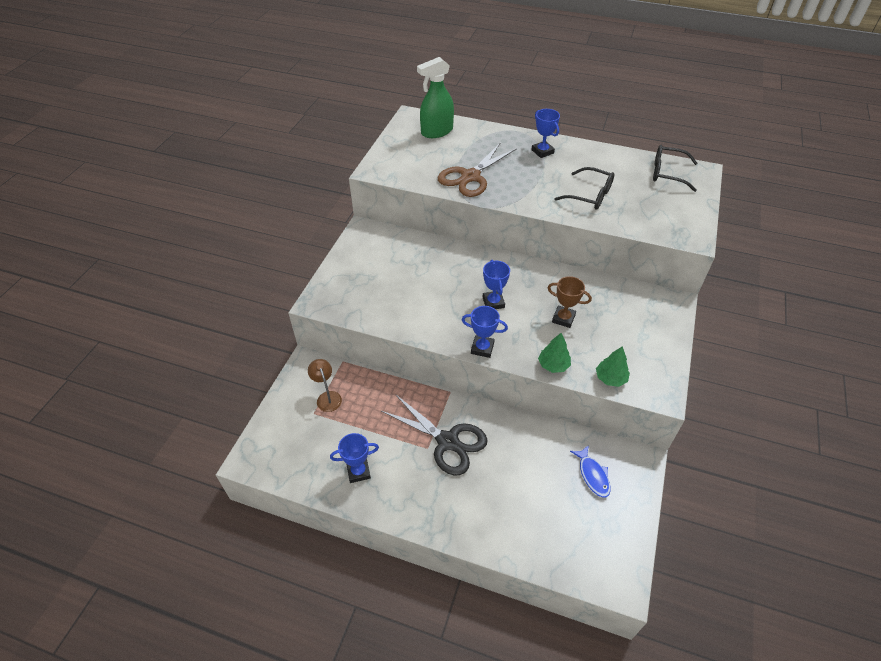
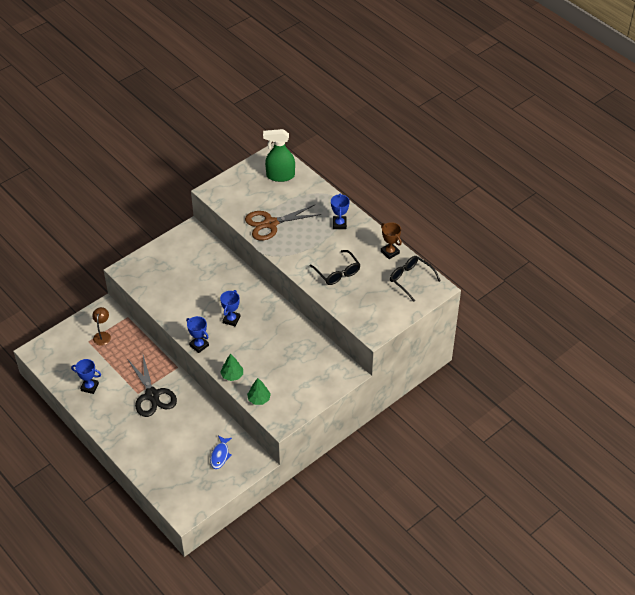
camera: 30 degrees right, 0 degrees up
(563, 318) = (266, 350): brown trophy -> brown trophy (390, 252)

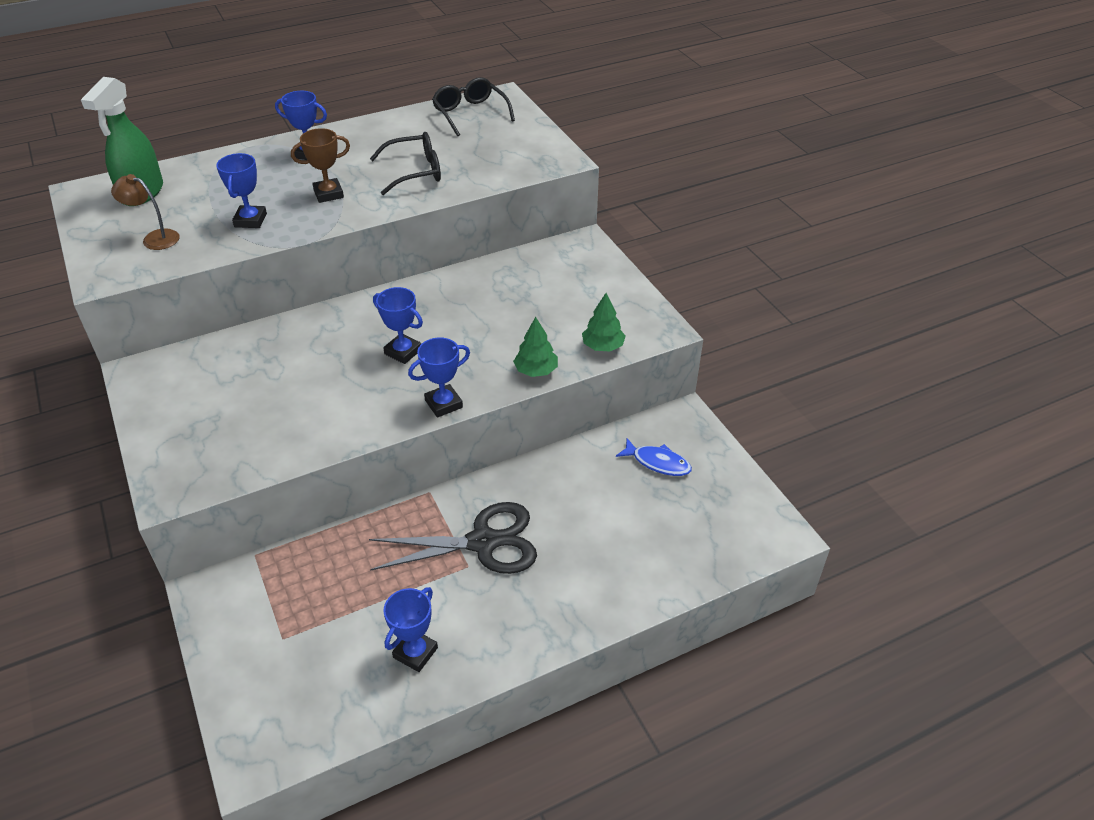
camera: 75 degrees left, 5 degrees down
(102, 335) = (281, 607): brown lamp -> brown lamp (154, 238)
(270, 224) = (250, 220): brown scissors -> blue trophy
(390, 252) = (403, 121): brown trophy -> brown trophy (328, 194)
(410, 279) = (470, 113): black glasses -> black glasses turned 90 degrees clockwise

